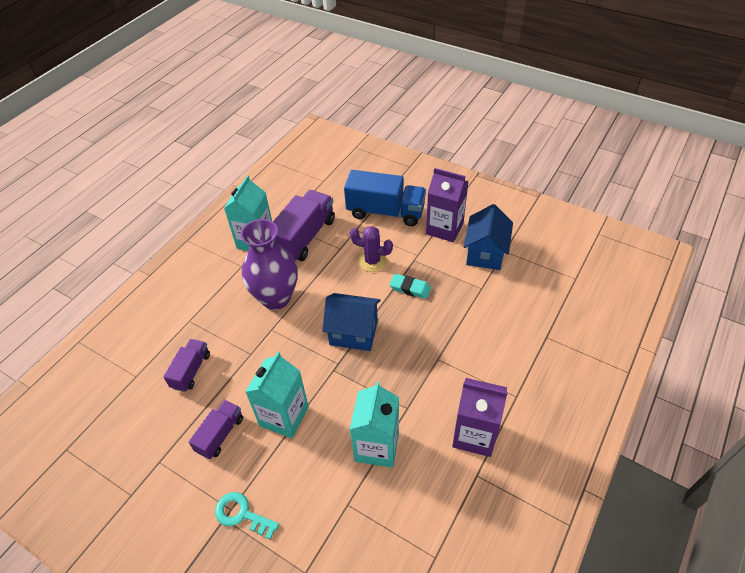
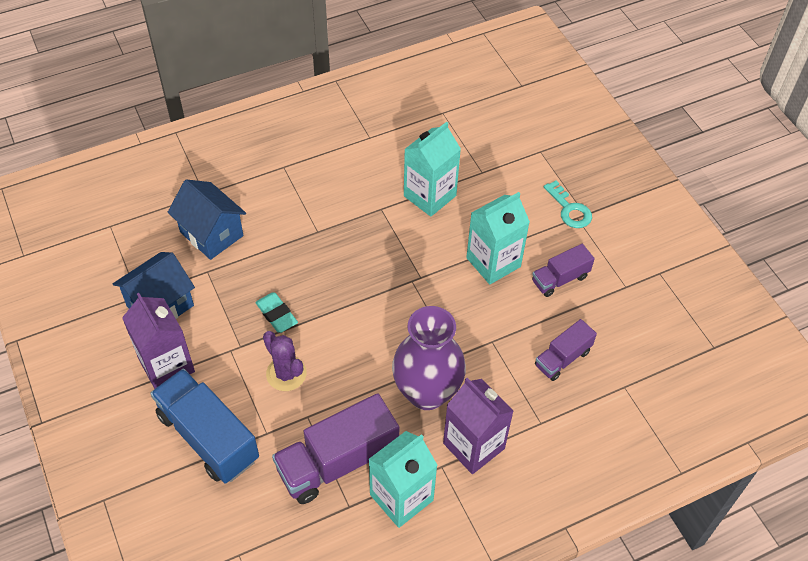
camera: 150 degrees left, 5 degrees up
(353, 333) = (374, 301): blue house -> blue house (211, 234)
(474, 434) = (345, 161): purple carton -> purple carton (473, 446)

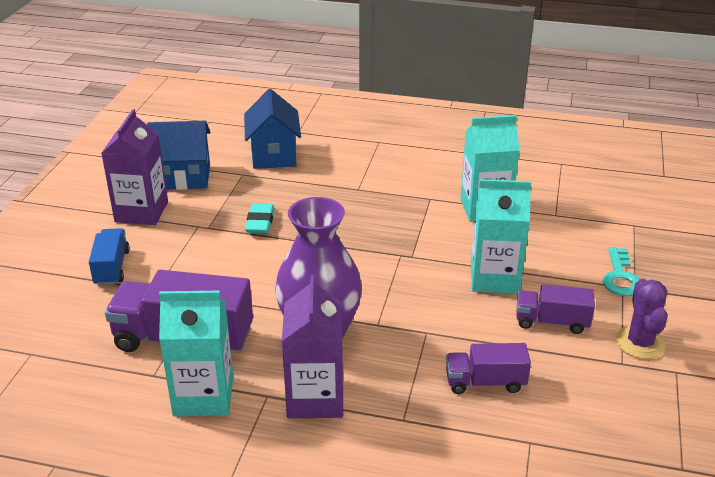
camera: 40 degrees right, 20 degrees down
(208, 437) = (112, 268): blue truck -> blue truck, size x0.56
(286, 374) = (220, 261): purple cactus -> purple cactus (640, 343)

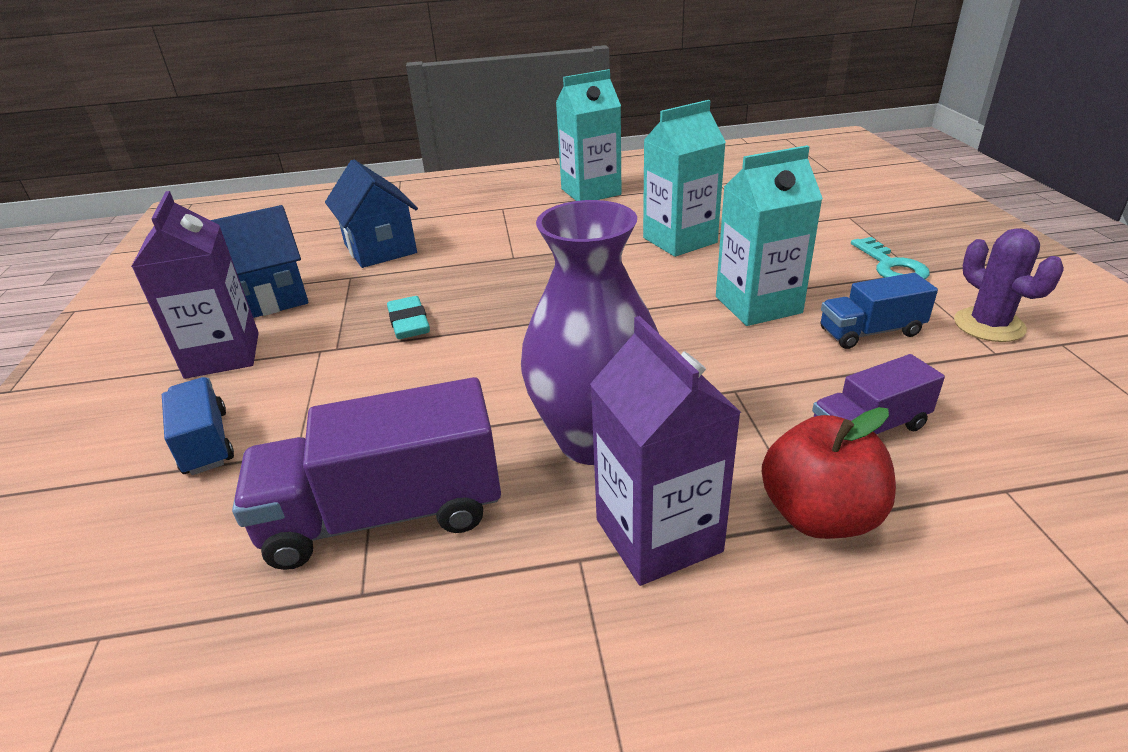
camera: 20 degrees left, 0 degrees up
(203, 396) = (473, 599): turquoise carton -> turquoise carton (591, 192)
(409, 418) = (819, 515): none -> red apple
(551, 322) = (870, 332): purple truck -> blue truck

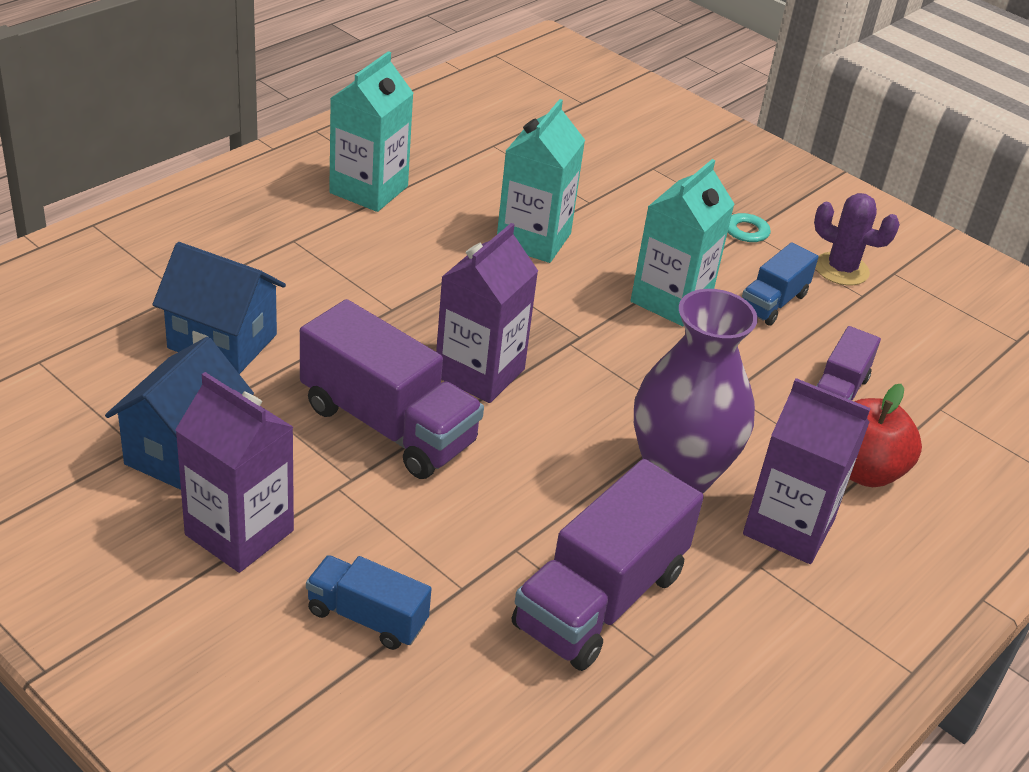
camera: 45 degrees left, 5 degrees up
(409, 323) = (388, 425): turquoise eraser -> purple truck
(522, 310) = (479, 373): none -> purple carton

